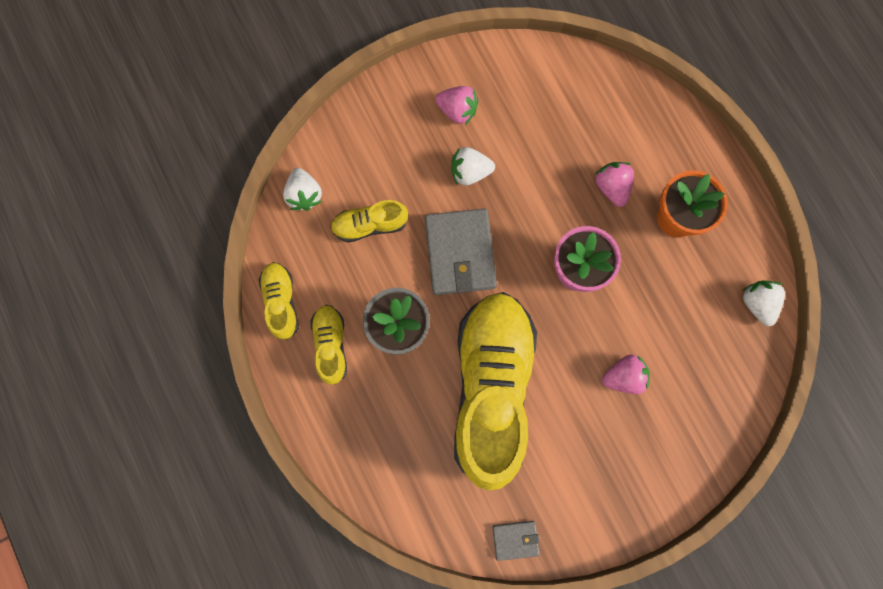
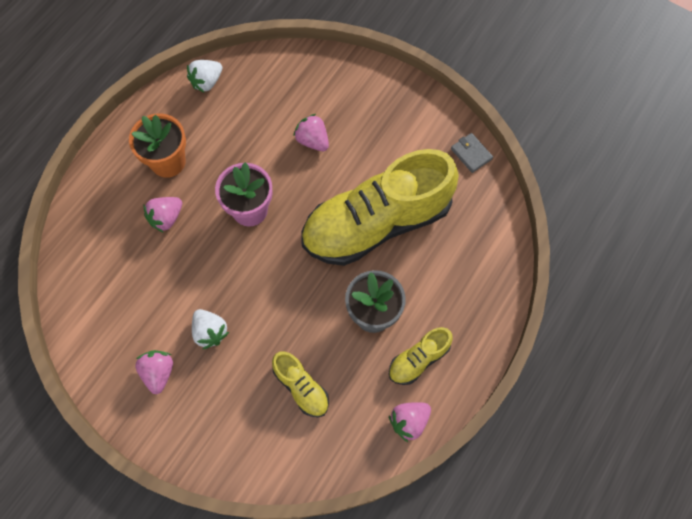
camera: 120 degrees left, 10 degrees down
(281, 302) = (409, 421): yellow shoe -> pink strawberry
(304, 195) = (306, 460): white strawberry -> none
(460, 253) = (285, 302): grey wallet -> none

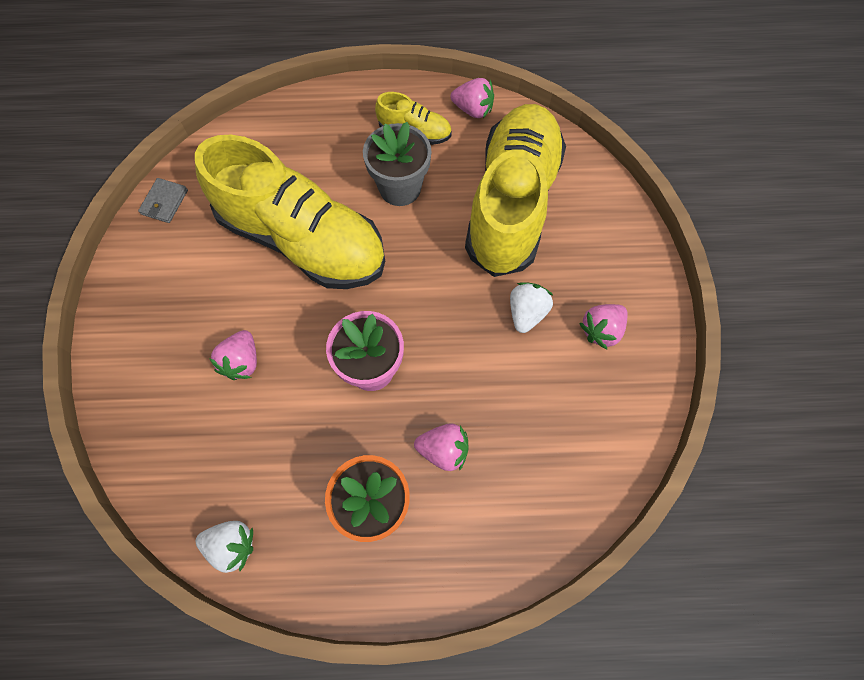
camera: 125 degrees left, 0 degrees up
(301, 387) = (512, 203): yellow shoe -> yellow shoe, size x2.33

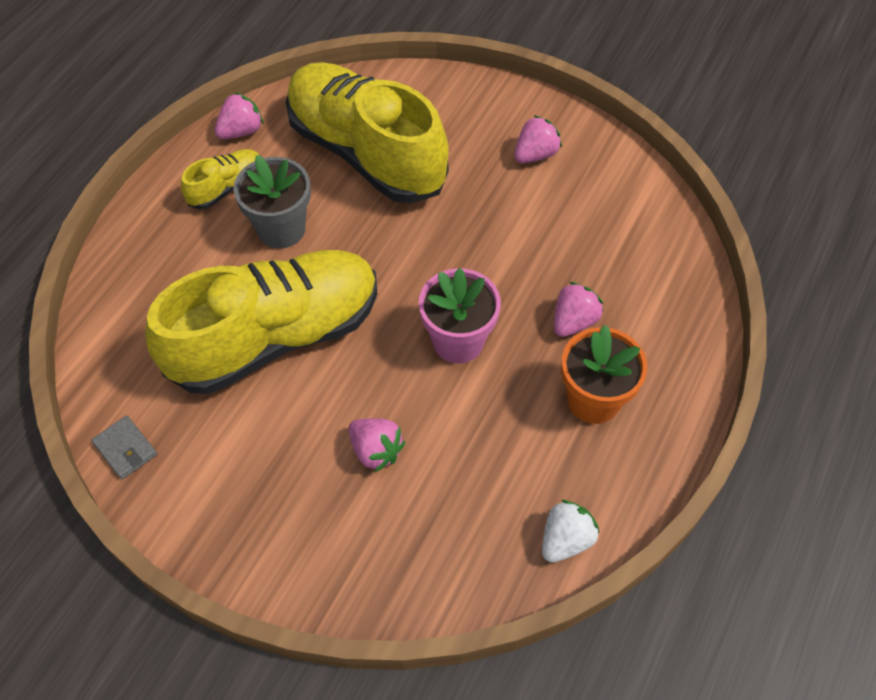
camera: 60 degrees left, 10 degrees down
(526, 313) = (483, 197): white strawberry -> none
(601, 330) = (535, 154): pink strawberry -> pink strawberry turned 120 degrees counterclockwise

